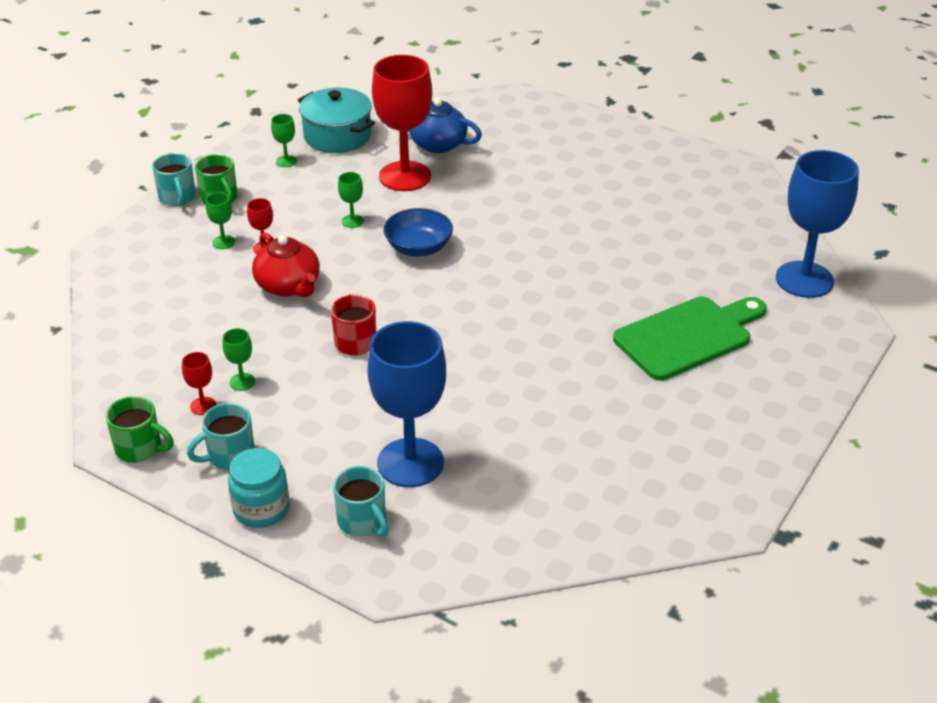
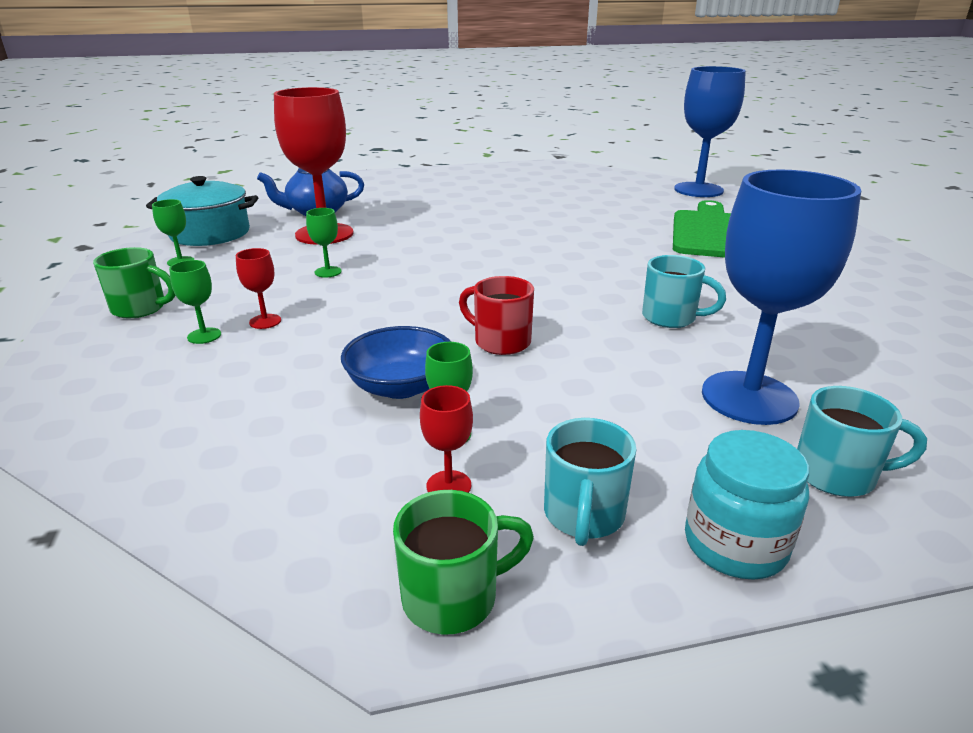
camera: 45 degrees left, 10 degrees down
(177, 198) = (77, 327): turquoise mug -> turquoise mug (671, 318)
(289, 286) = (348, 335): red teapot -> none
(418, 248) = (424, 265): blue bowl -> blue bowl (401, 386)

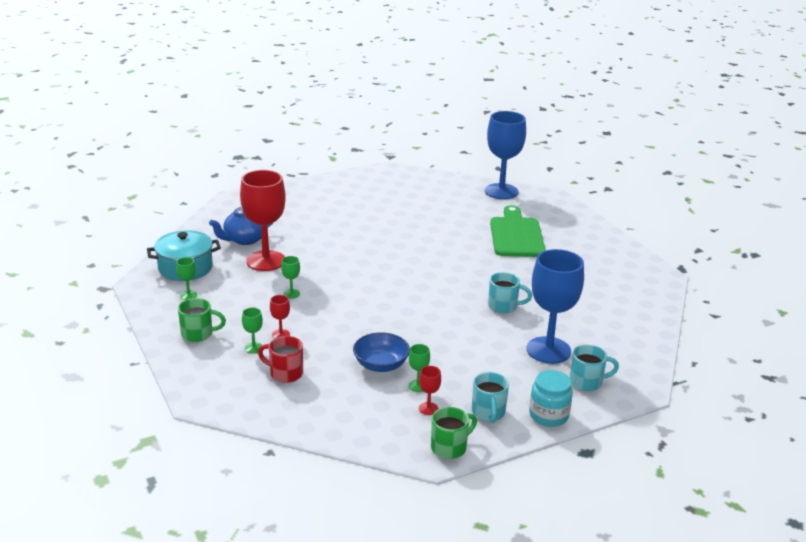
camera: 15 degrees left, 0 degrees up
(500, 342) = (419, 332): red mug -> red mug (285, 373)

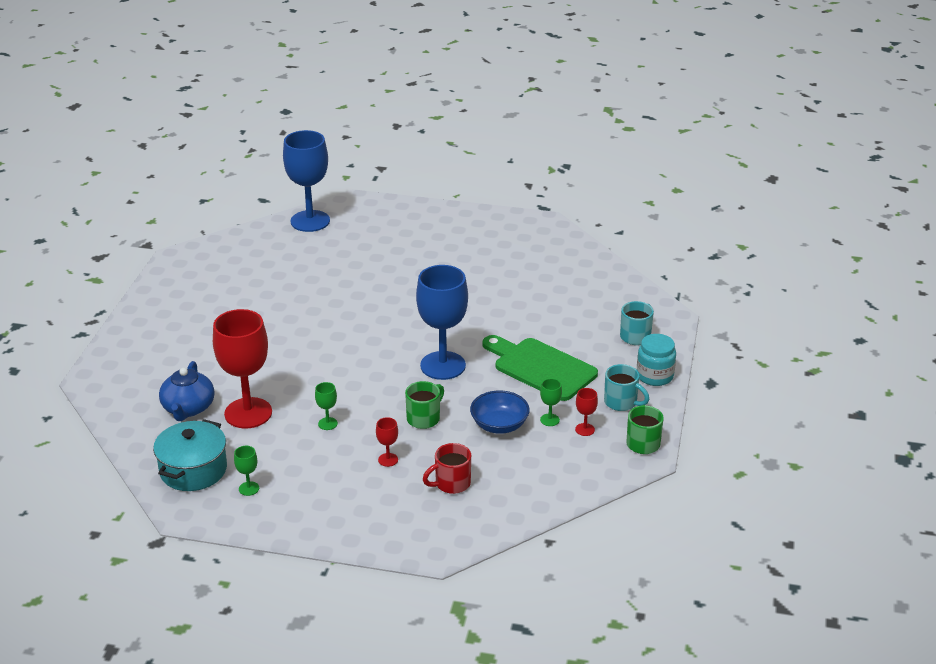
camera: 50 degrees left, 5 degrees up
(198, 334) = (327, 509): green mug -> green mug (424, 418)
(253, 348) = (390, 485): green goblet -> none
(504, 306) = (492, 319): turquoise mug -> none
(516, 235) = (394, 254): green cutting board -> green cutting board (541, 367)
(548, 350) = (576, 331): blue goblet -> blue goblet (443, 365)

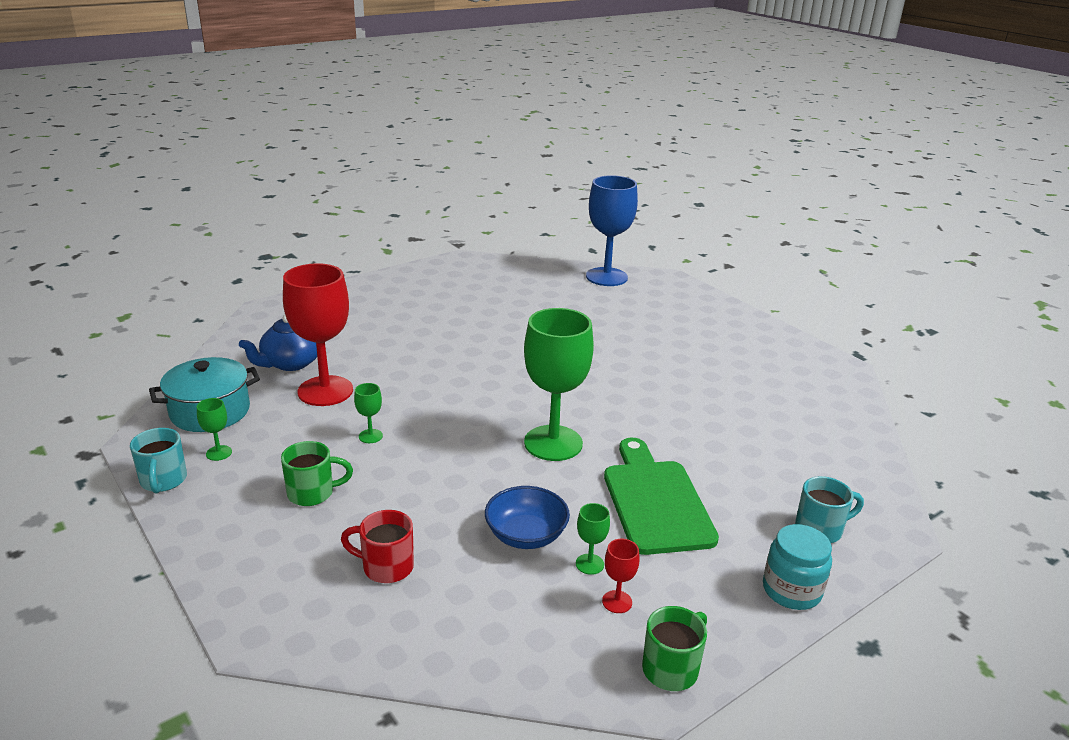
camera: 40 degrees right, 5 degrees down
(388, 460) = (367, 502): red goblet -> none
(424, 418) = (461, 482): green mug -> green mug (313, 493)
(443, 365) = (553, 443): blue goblet -> green goblet
(621, 402) = (706, 597): turquoise mug -> turquoise mug (163, 481)

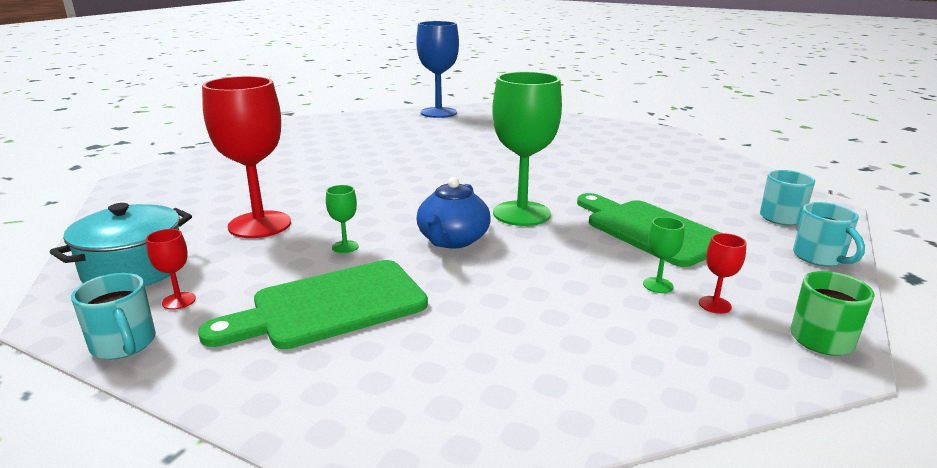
camera: 25 degrees left, 5 degrees down
(219, 453) = (179, 301): green goblet -> red goblet
(290, 363) = (199, 212): blue teapot -> blue teapot (453, 240)
(313, 493) = (330, 306): green mug -> green cutting board
(386, 567) = (478, 344): red mug -> none
(526, 535) = (579, 280): blue bowl -> none
(791, 590) = (819, 258): turquoise jar -> turquoise mug

